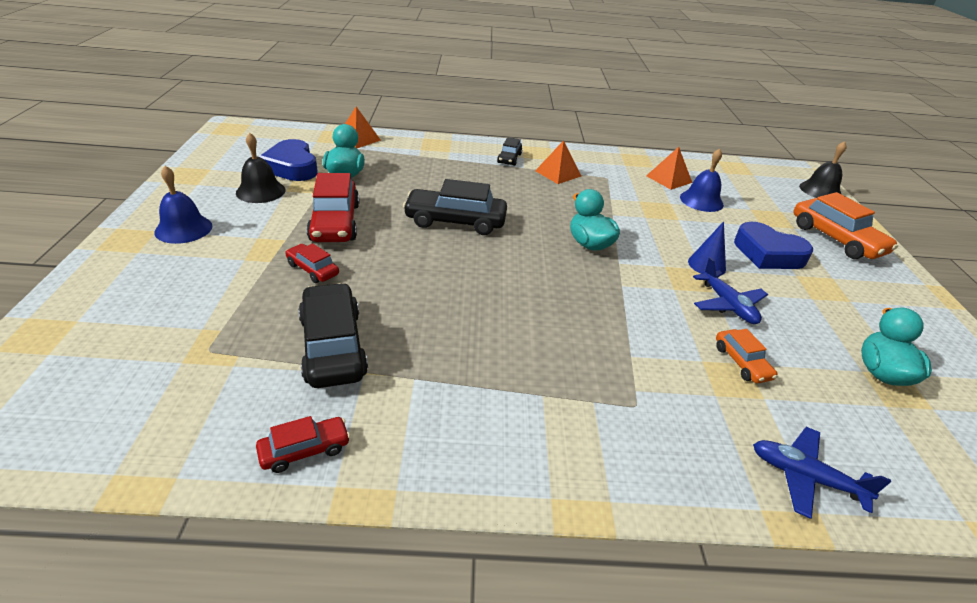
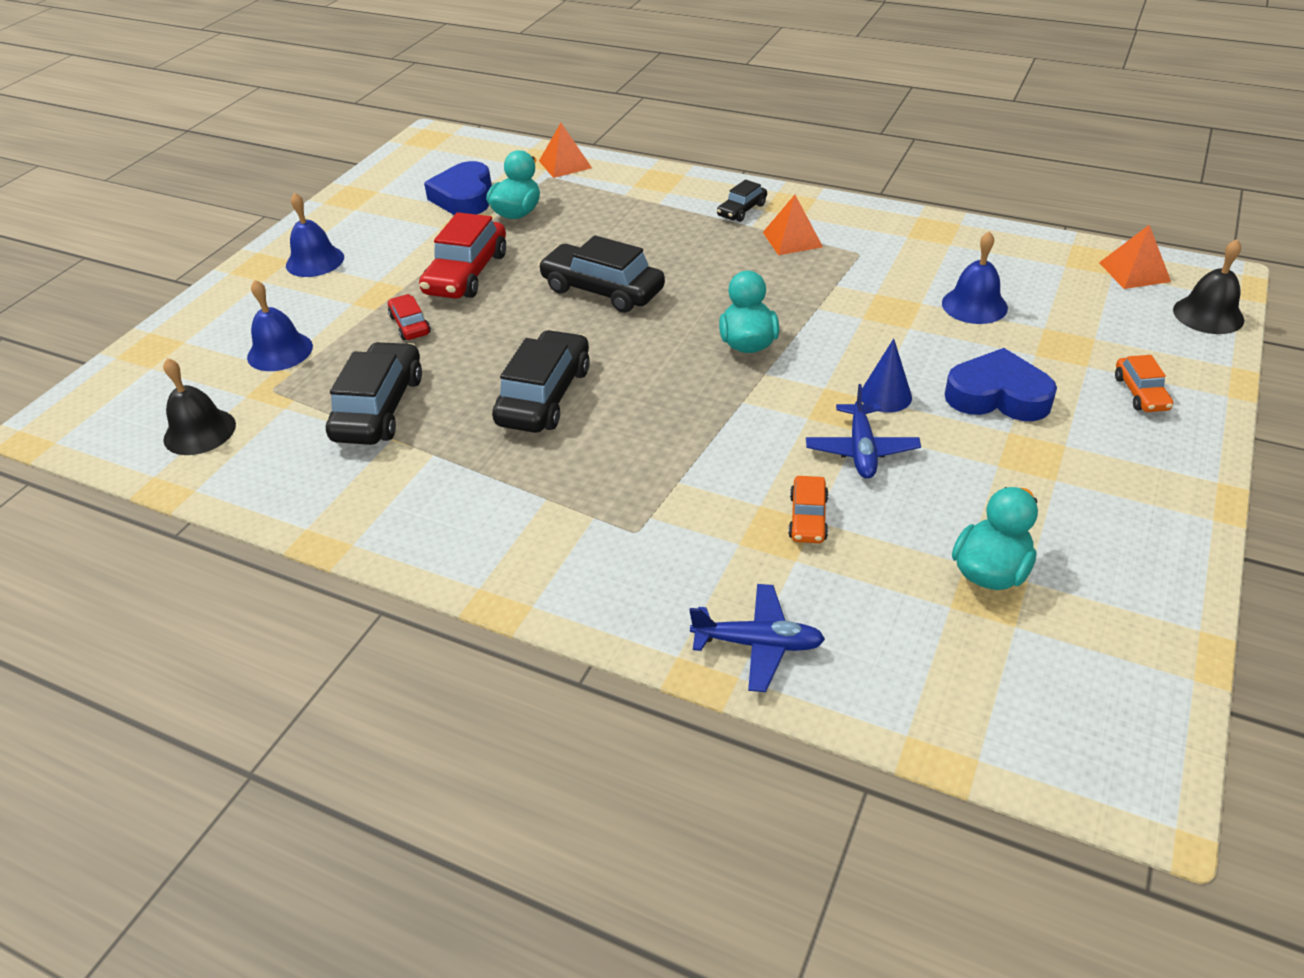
camera: 30 degrees right, 5 degrees up
(195, 312) = (280, 351): none -> blue bell
(260, 191) = (413, 225): black bell -> black bell (199, 431)
(305, 450) = (299, 494): red car -> none
(473, 308) = (545, 396): none -> black car
(669, 179) = (956, 266): orange pyramid -> orange pyramid (1134, 272)
(768, 253) = (997, 396): blue heart -> blue heart turned 135 degrees clockwise
(805, 477) = (758, 644): blue plane -> blue plane turned 135 degrees clockwise
(836, 239) = (1140, 393): orange car -> orange car, size x0.53

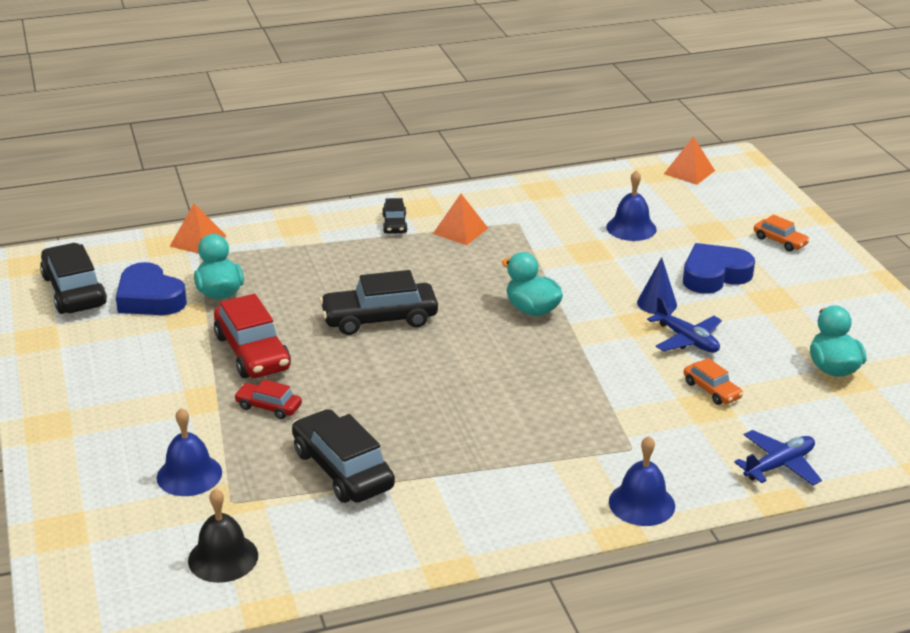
camera: 45 degrees left, 10 degrees down
(315, 261) = (96, 400): blue bell -> blue bell (641, 503)
(545, 396) = (450, 403): black car -> black car (74, 291)
(1208, 314) = (756, 182): black bell -> none

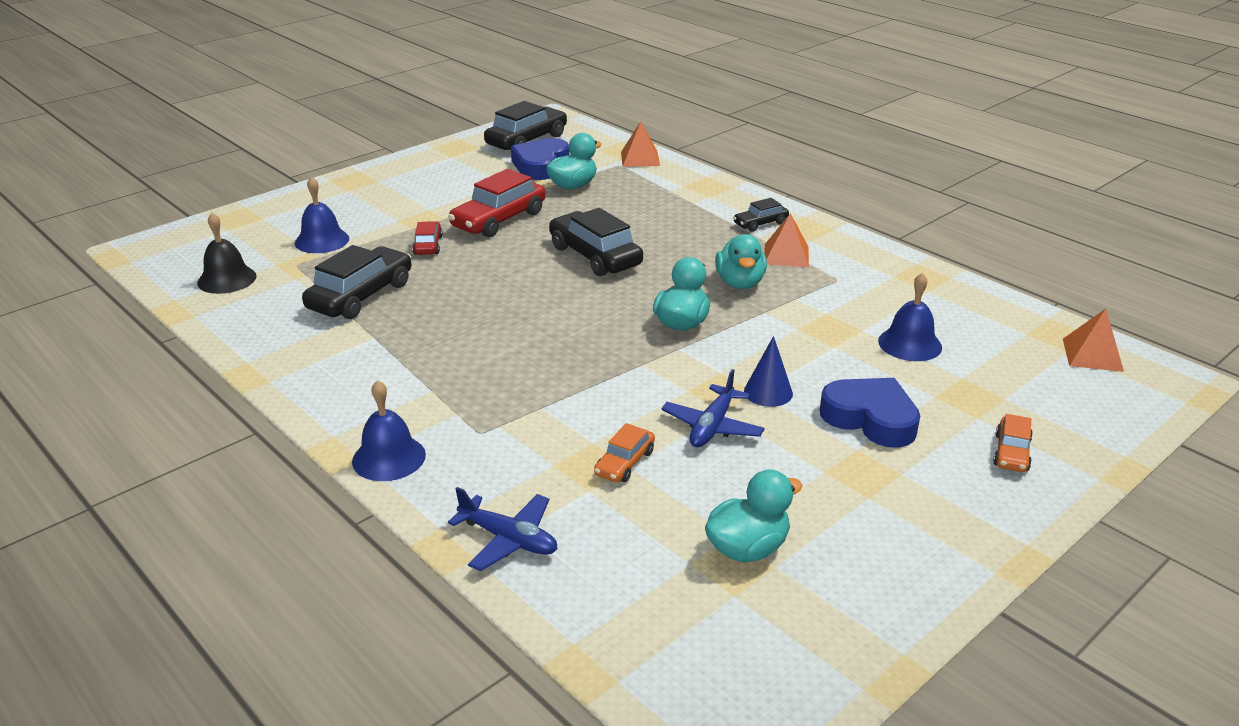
camera: 65 degrees right, 0 degrees up
(488, 265) = (740, 283): none -> turquoise duck

